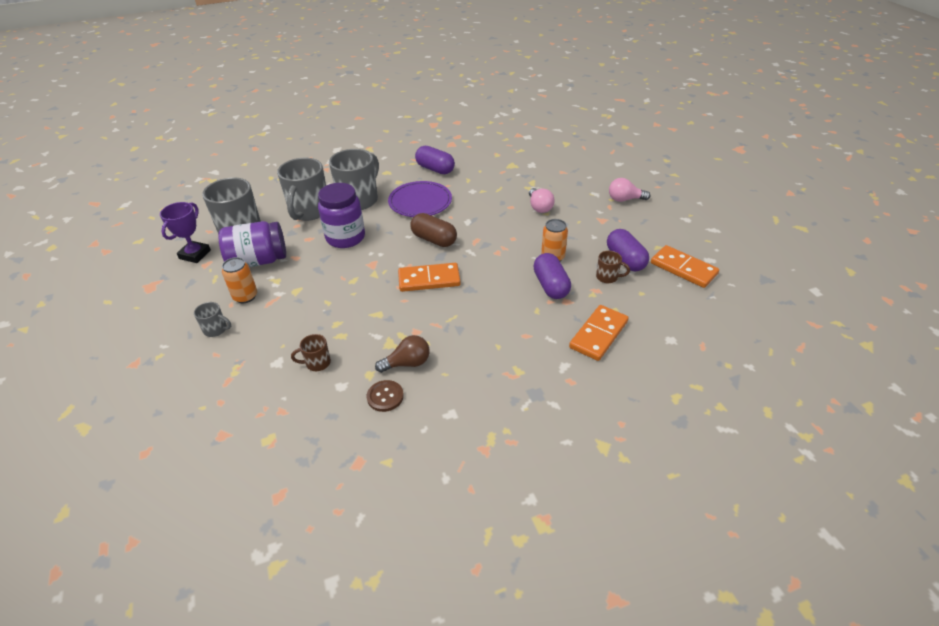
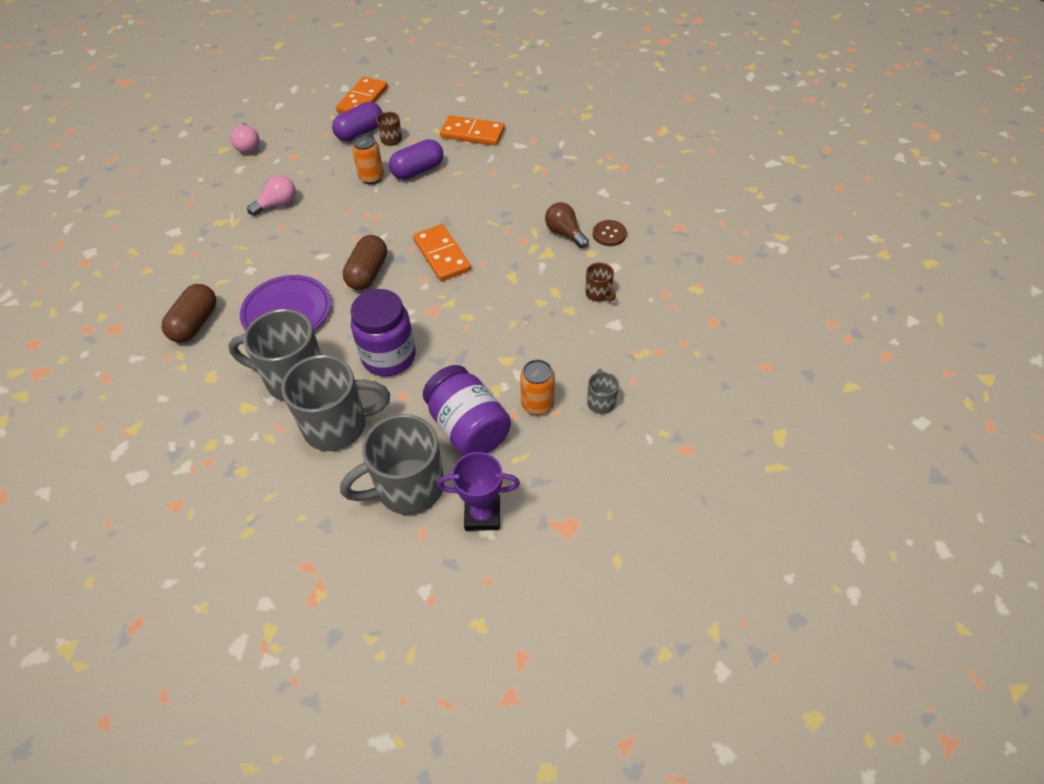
camera: 110 degrees left, 10 degrees up
(435, 169) = (195, 323): purple capsule -> brown capsule

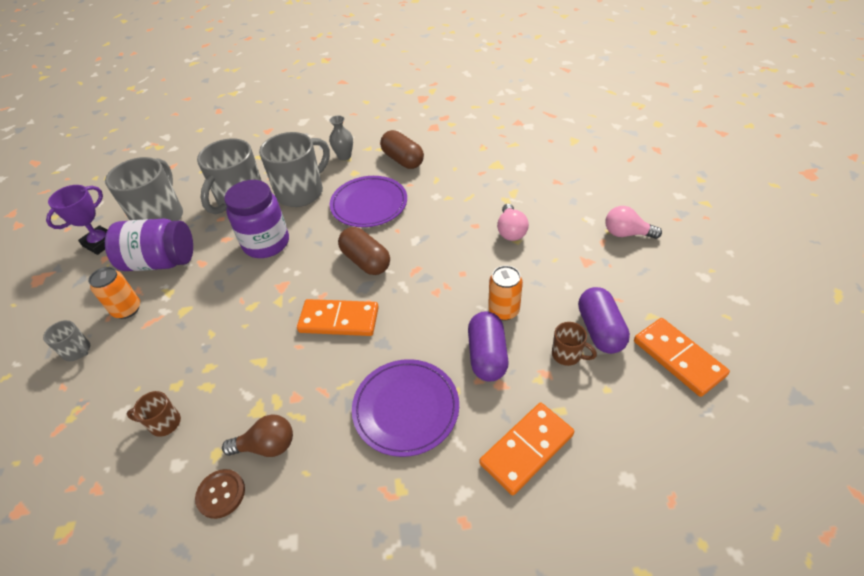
camera: 125 degrees right, 5 degrees down
(208, 379) = (344, 156): none -> grey vase
(486, 187) = (406, 408): none -> purple plate

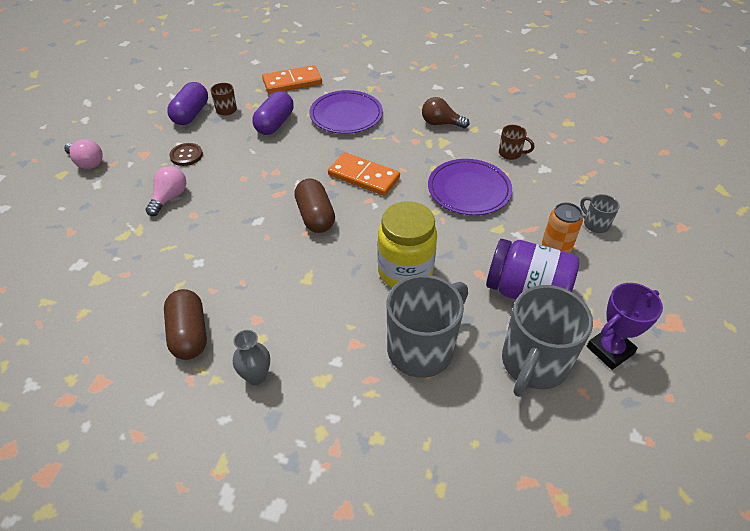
camera: 160 degrees left, 0 degrees up
(221, 494) = (472, 112): brown button -> brown button (186, 155)
(266, 243) = (405, 272): purple jar -> yellow jar
(301, 192) = (341, 332): grey mug -> none
(369, 204) = (273, 280): purple plate -> purple plate (469, 190)
(503, 310) = (239, 143): orange can -> none
(678, 358) = (166, 89): orange domino -> none

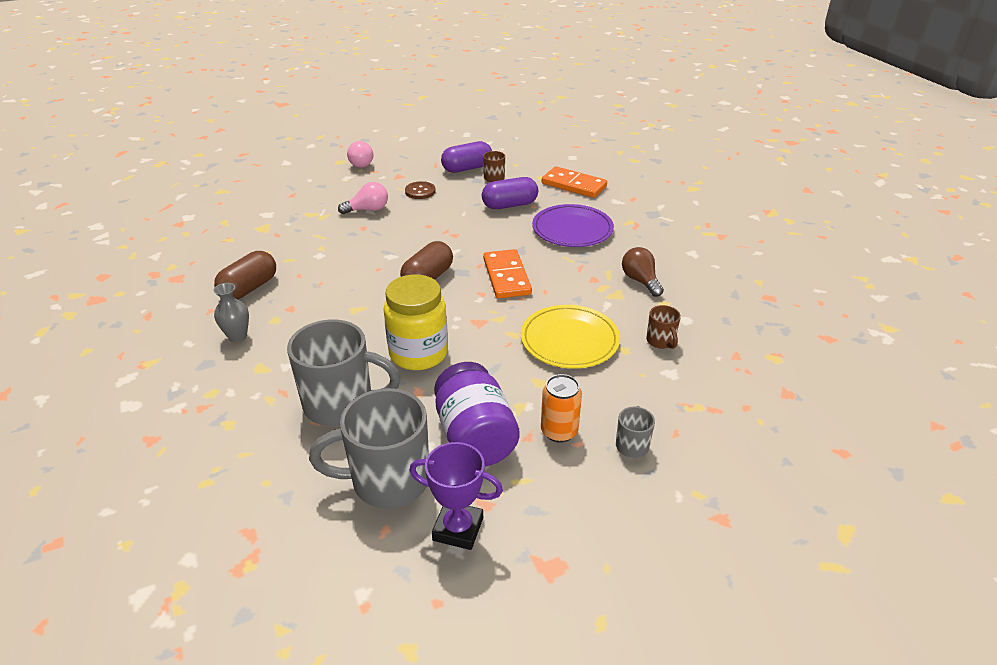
camera: 50 degrees right, 10 degrees down
(469, 190) = (569, 340): purple plate -> yellow plate

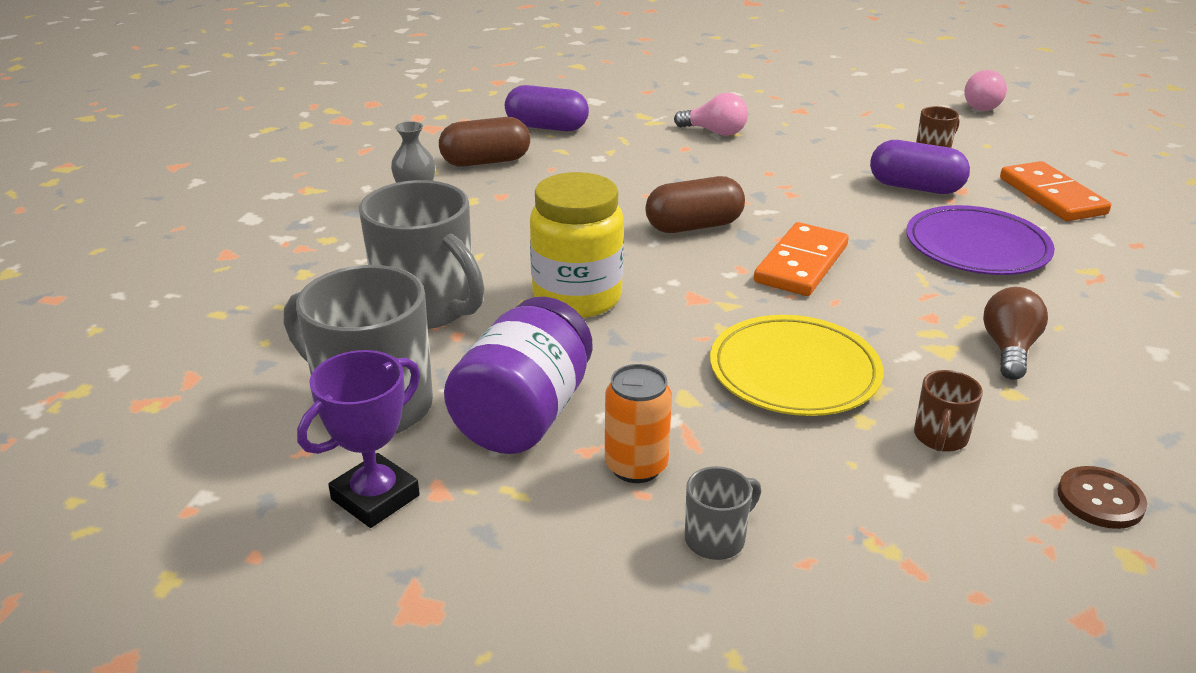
camera: 40 degrees right, 5 degrees down
(362, 163) = (771, 84): pink light bulb -> pink light bulb (984, 106)
(420, 191) = (807, 134): brown button -> brown button (1100, 499)
(458, 529) = (375, 497): purple trophy -> purple trophy turned 75 degrees clockwise
(467, 168) = (906, 129): purple capsule -> purple capsule (547, 127)

